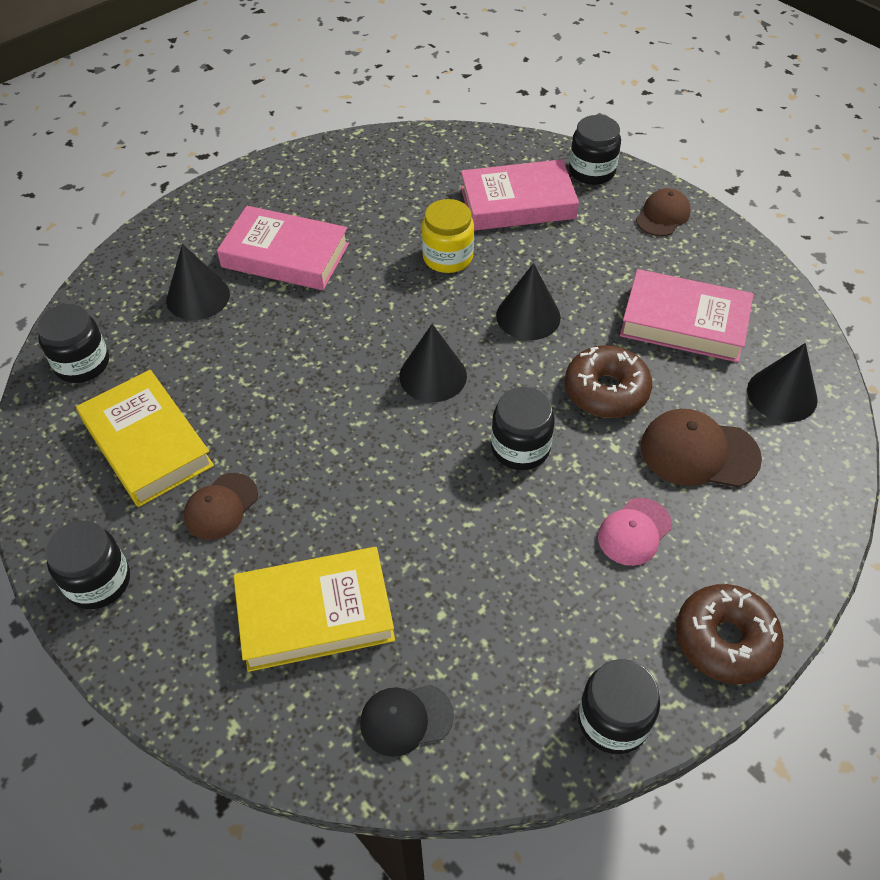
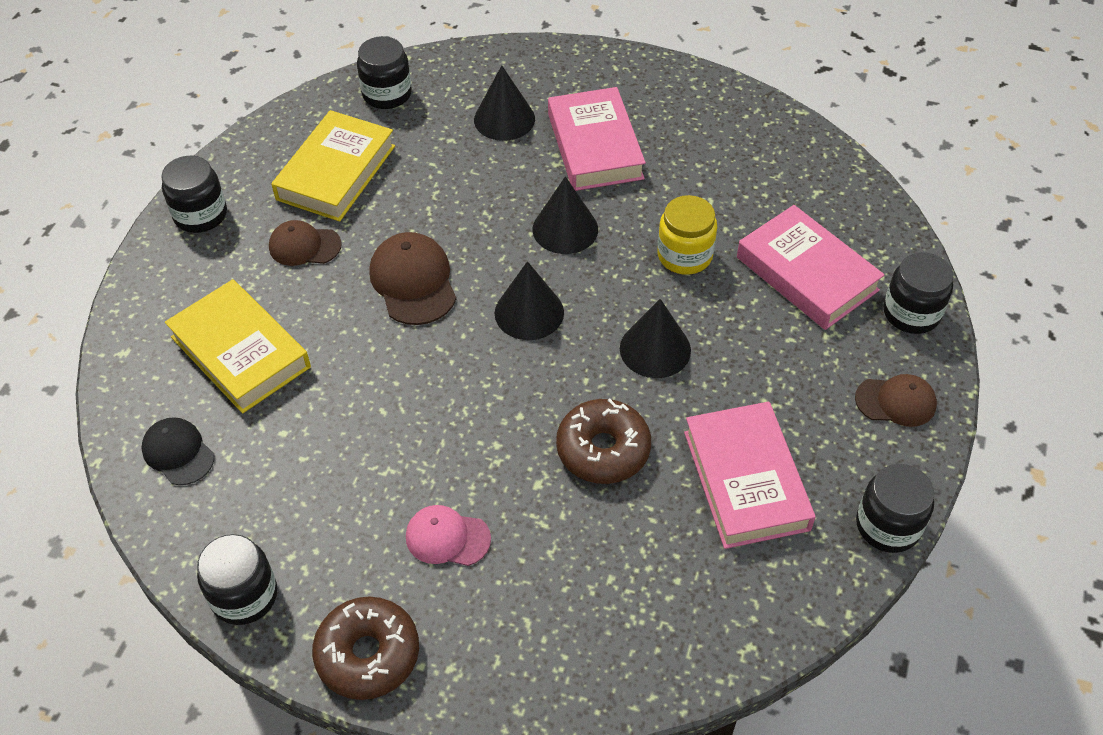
camera: 60 degrees right, 0 degrees up
(520, 448) = (488, 412): black jar -> black jar (888, 525)
(699, 452) = (577, 556): brown cap -> brown cap (413, 281)
(782, 394) = (707, 605): black cone -> black cone (565, 229)

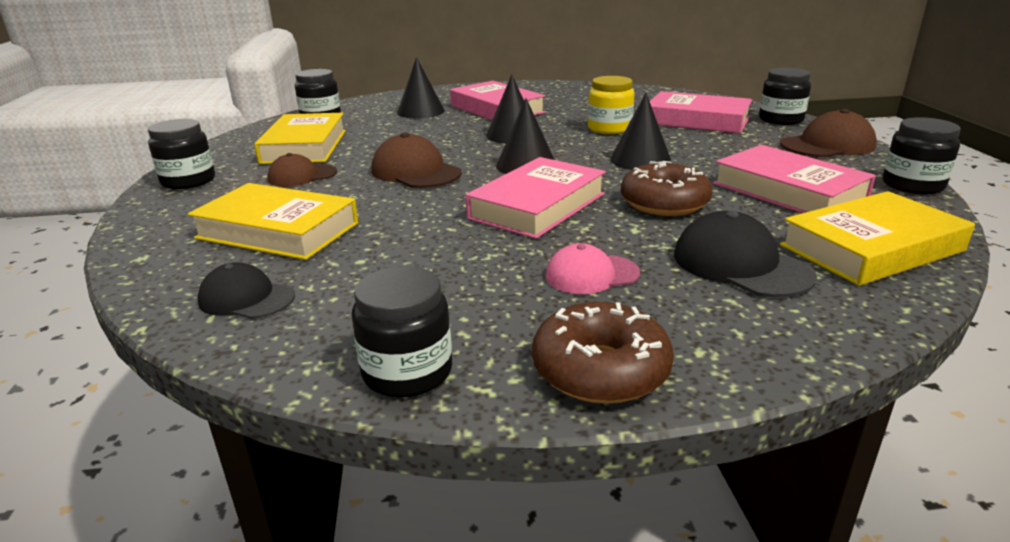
camera: 25 degrees left, 25 degrees down
(482, 403) = (537, 206): none -> pink book
(579, 580) = (740, 265): none -> black cap
(717, 609) = (871, 248): none -> yellow book
(896, 402) = (827, 145): brown cap -> brown cap, size x1.51

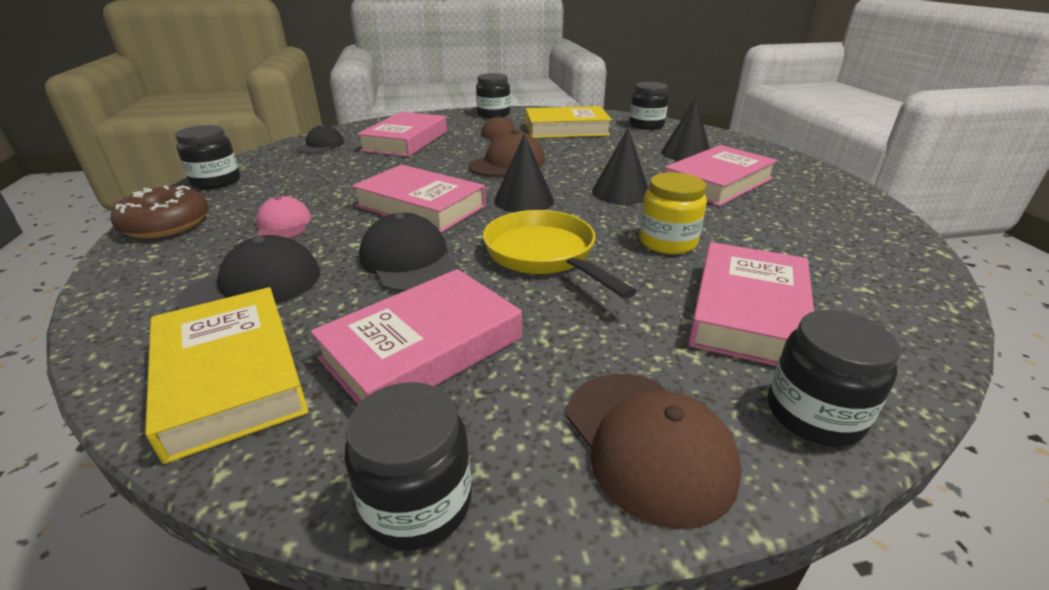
camera: 85 degrees right, 5 degrees up
(278, 230) = (405, 141): yellow book -> pink book
(640, 160) = (544, 255): black cone -> yellow pan
(664, 203) = (409, 261): brown donut -> black cap

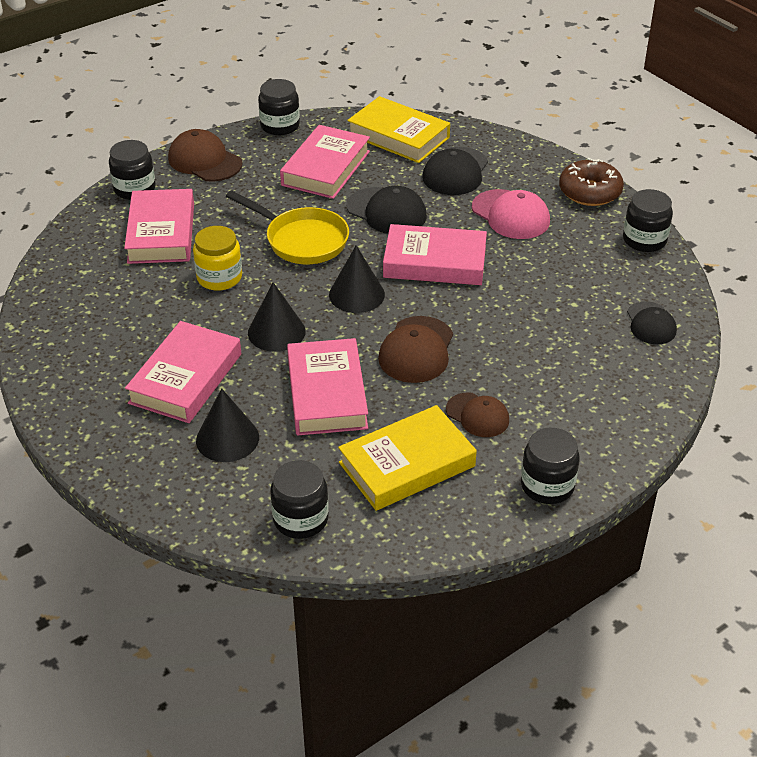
camera: 155 degrees right, 10 degrees up
(284, 224) = (510, 215): pink cap -> pink cap, size x1.51
(405, 141) = (574, 363): pink book -> pink book (326, 393)

